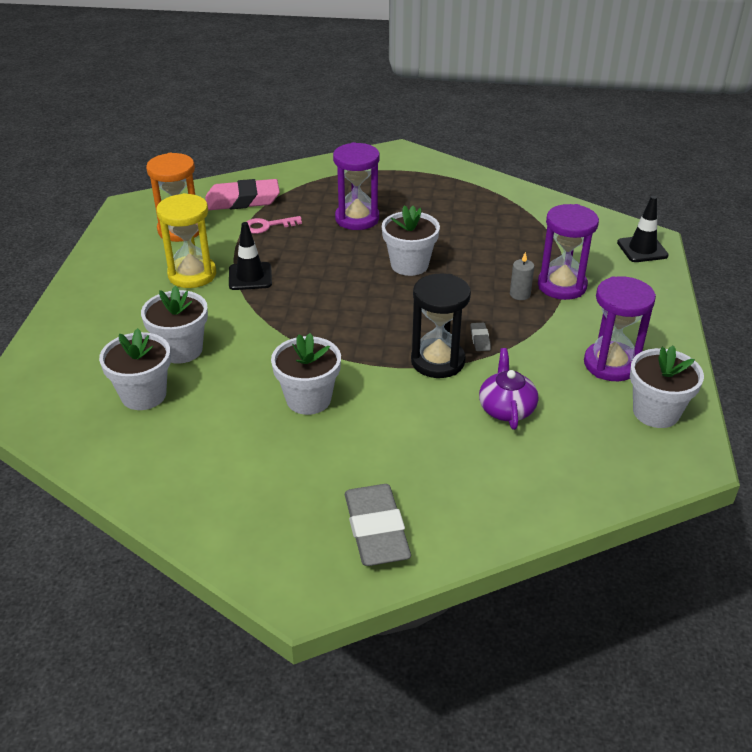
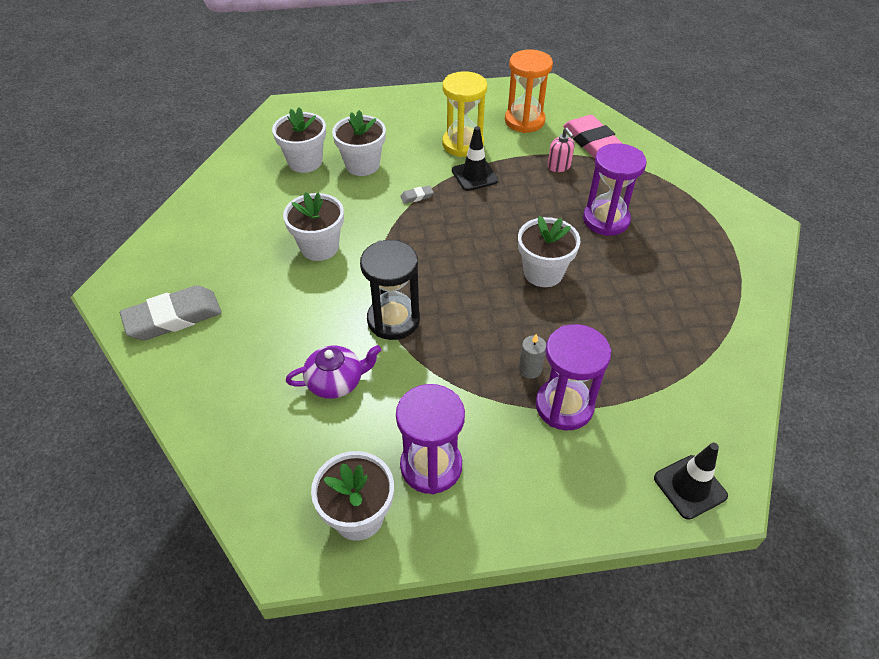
camera: 75 degrees right, 10 degrees up
(267, 226) = (559, 166): pink key -> pink soap dispenser
(480, 339) = (438, 346): grey eraser -> grey eraser (417, 196)

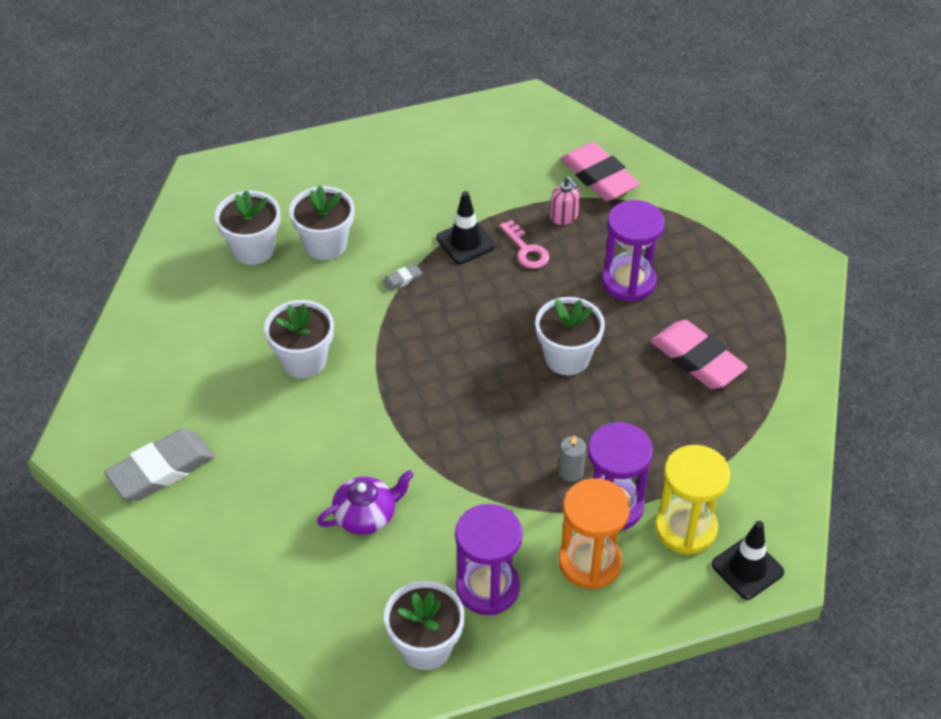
camera: 10 degrees left, 0 degrees up
(393, 320) = (411, 437): black hourglass -> none
(463, 144) = (442, 200): yellow hourglass -> yellow hourglass (685, 528)
(523, 186) = (526, 250): none -> pink key
(524, 121) = (512, 156): orange hourglass -> orange hourglass (589, 562)
(659, 289) = (697, 360): none -> pink eraser

